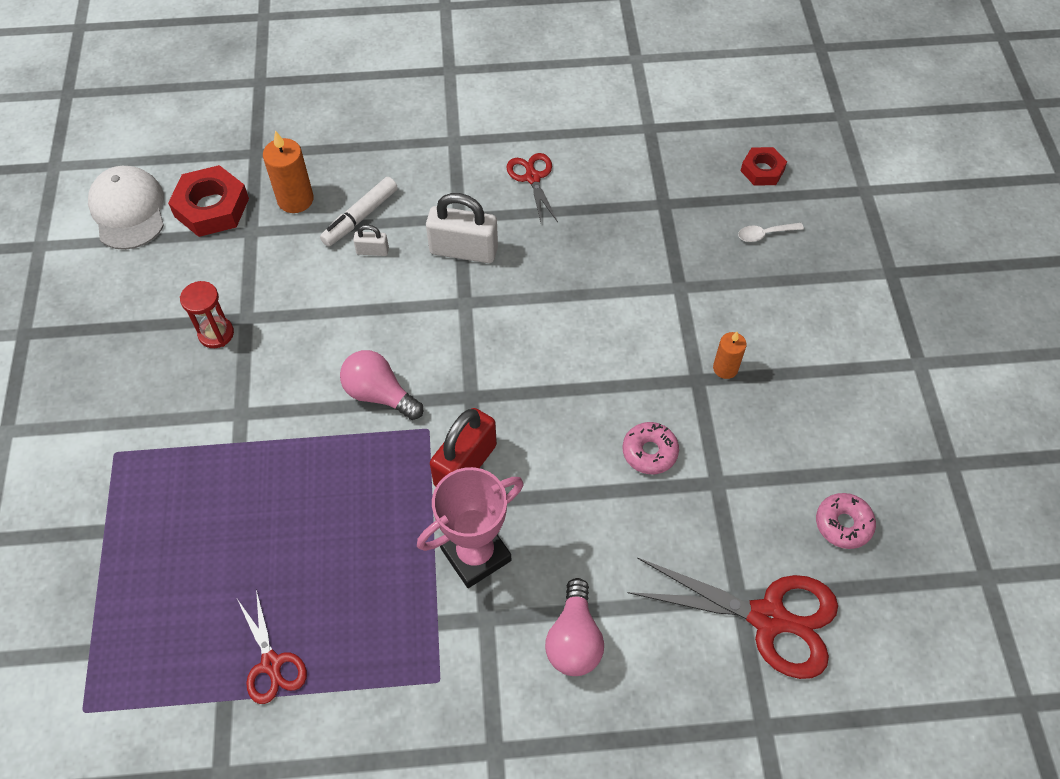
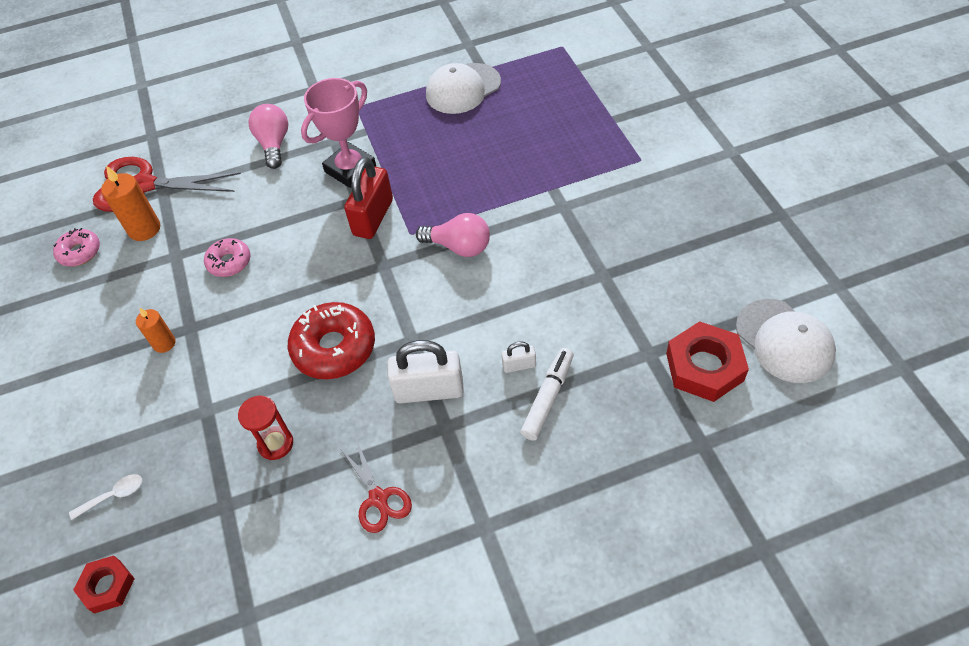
camera: 170 degrees right, 5 degrees down
(216, 334) = (620, 255): red hourglass -> red hourglass (275, 444)
(271, 663) = (463, 89): red scissors -> white cap
(295, 199) = (625, 399): orange candle -> orange candle (144, 229)
(545, 315) = (334, 348): none -> red donut

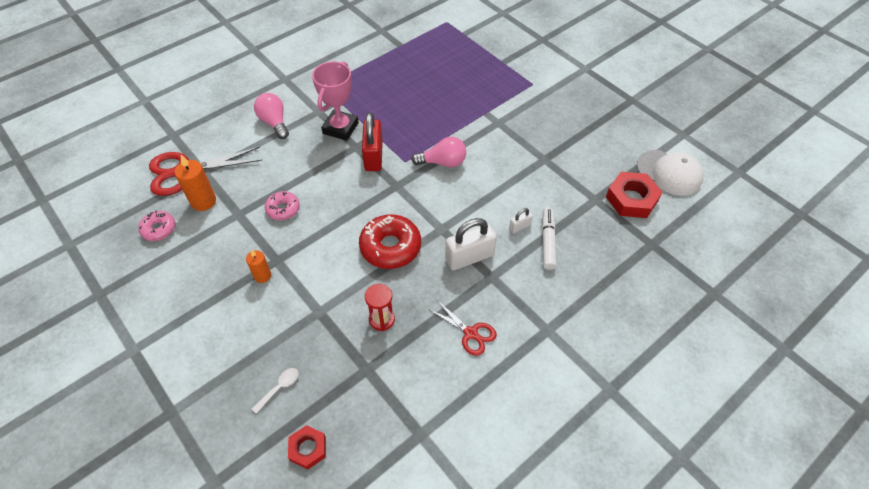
camera: 25 degrees left, 0 degrees up
(463, 89) = (393, 60): white cap -> none

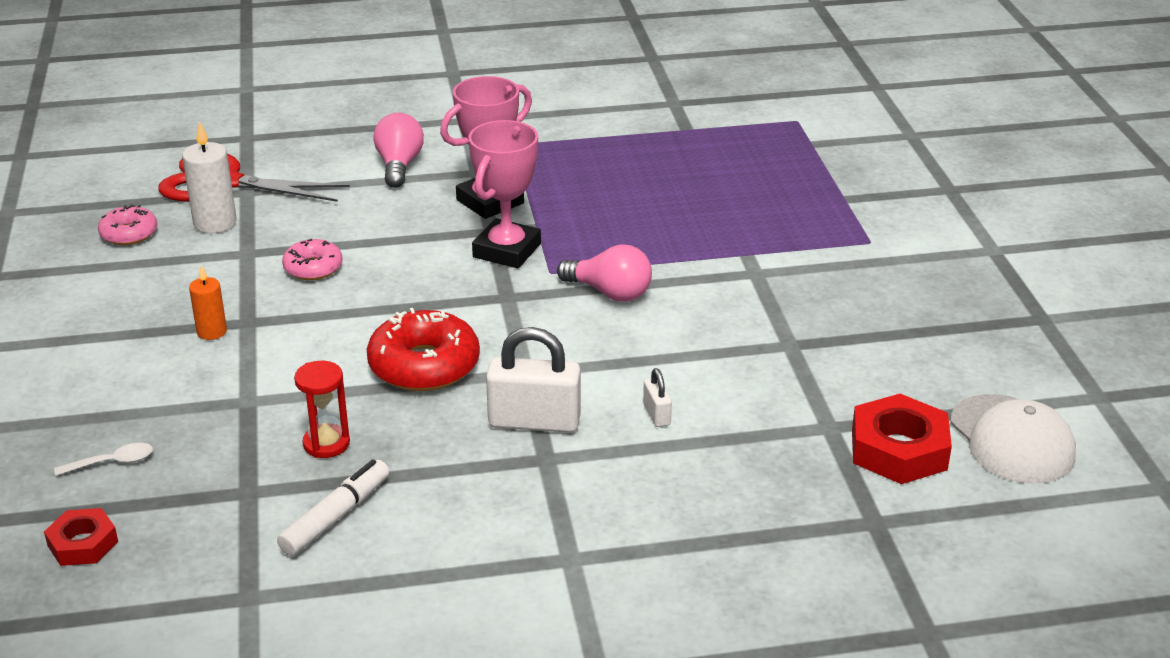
camera: 30 degrees right, 20 degrees down
(203, 201) = (215, 223): orange candle -> white candle
(373, 156) = (507, 250): red padlock -> pink trophy
(470, 333) = (442, 512): red scissors -> none
(519, 227) = (656, 414): white padlock -> white padlock turned 75 degrees clockwise
(547, 241) = (685, 450): white marker -> white marker (336, 516)

